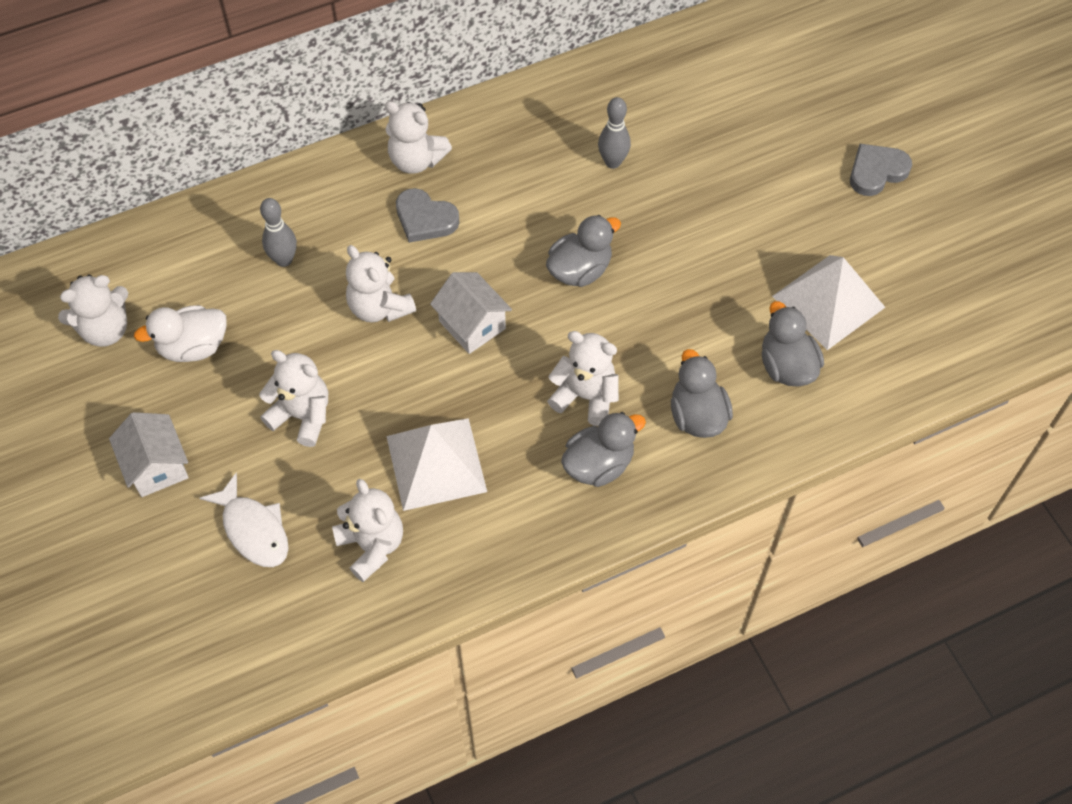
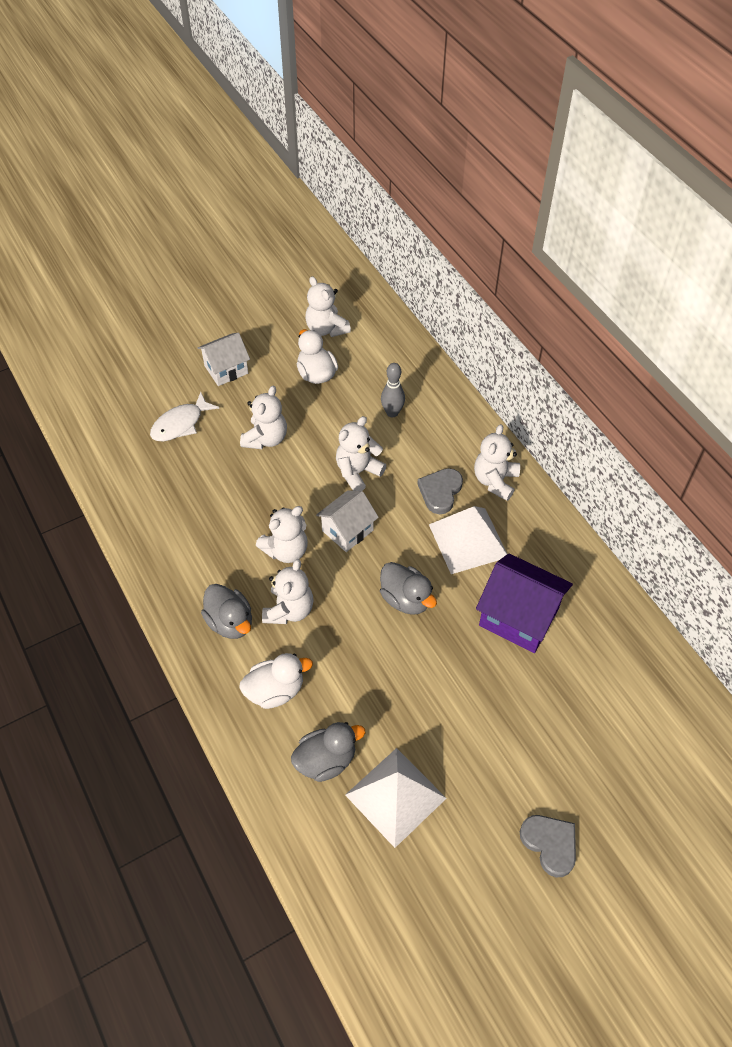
camera: 85 degrees right, 5 degrees down
(372, 545) = (167, 488): white teddy bear -> white teddy bear (286, 550)
(436, 463) = (230, 519): white pyramid -> white pyramid (468, 540)
(613, 162) = (518, 617): grey bowling pin -> purple house
(697, 415) = (275, 690): grey duck -> white duck

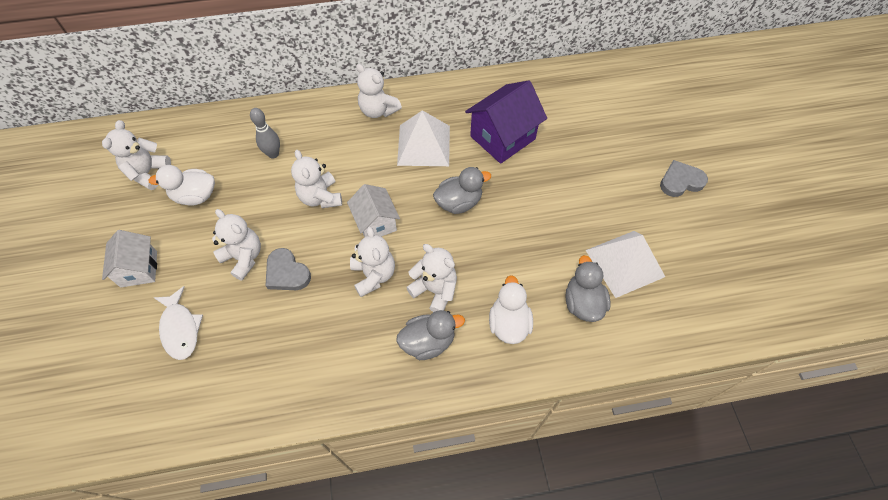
camera: 70 degrees left, 5 degrees up
(326, 329) = (148, 173): white teddy bear -> white teddy bear turned 120 degrees clockwise
(440, 492) = (370, 148): grey heart -> grey heart (287, 273)

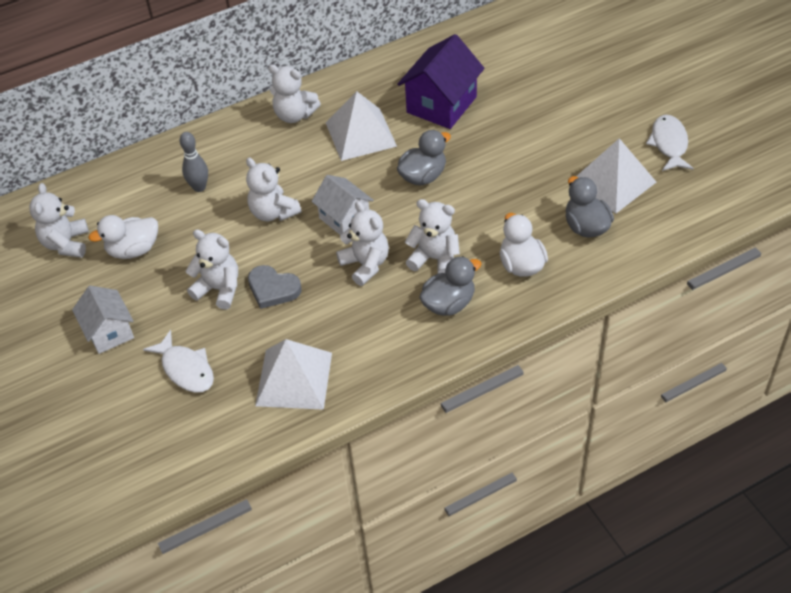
camera: 15 degrees left, 10 degrees down
(262, 372) = (294, 379): none -> white pyramid
(680, 181) = (639, 95): grey heart -> none
(691, 240) = (669, 144): none -> white fish

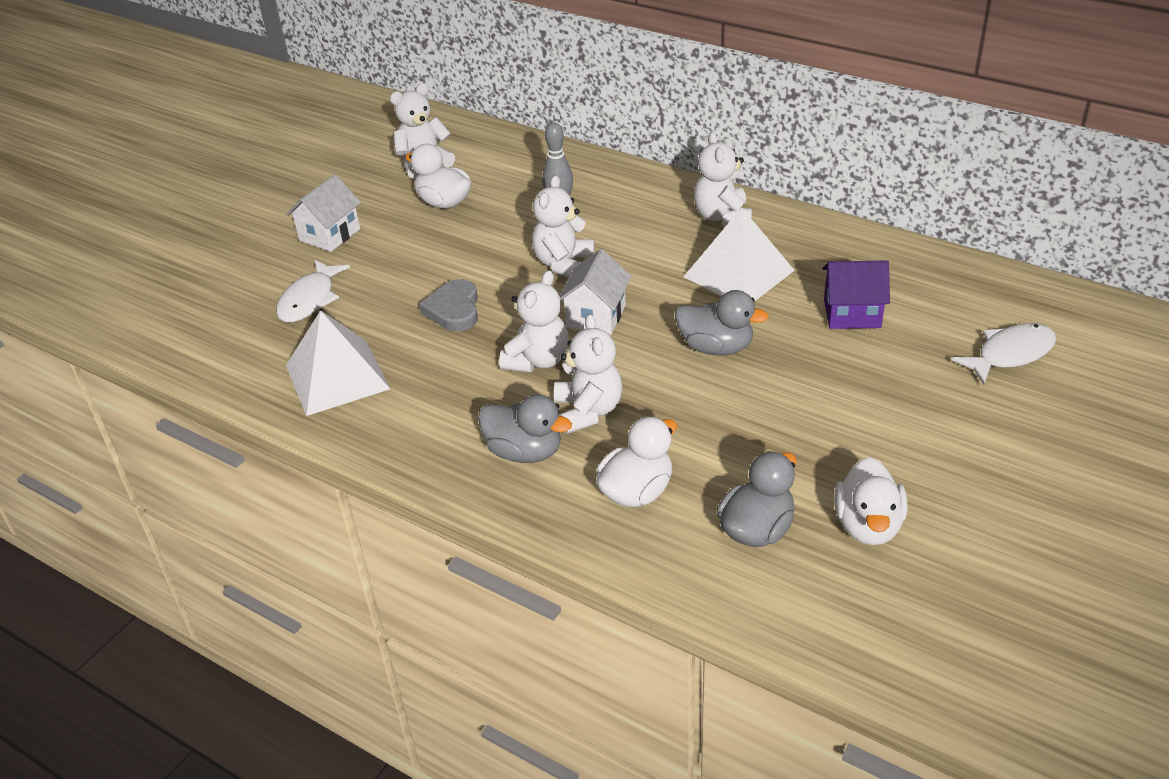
camera: 60 degrees right, 10 degrees down
(219, 289) = (429, 275): white teddy bear -> none
(441, 104) = (852, 313): purple house -> purple house, size x0.65
(613, 181) = (868, 525): white pyramid -> white duck
(669, 144) = (1006, 560): white fish -> white fish (1010, 354)

